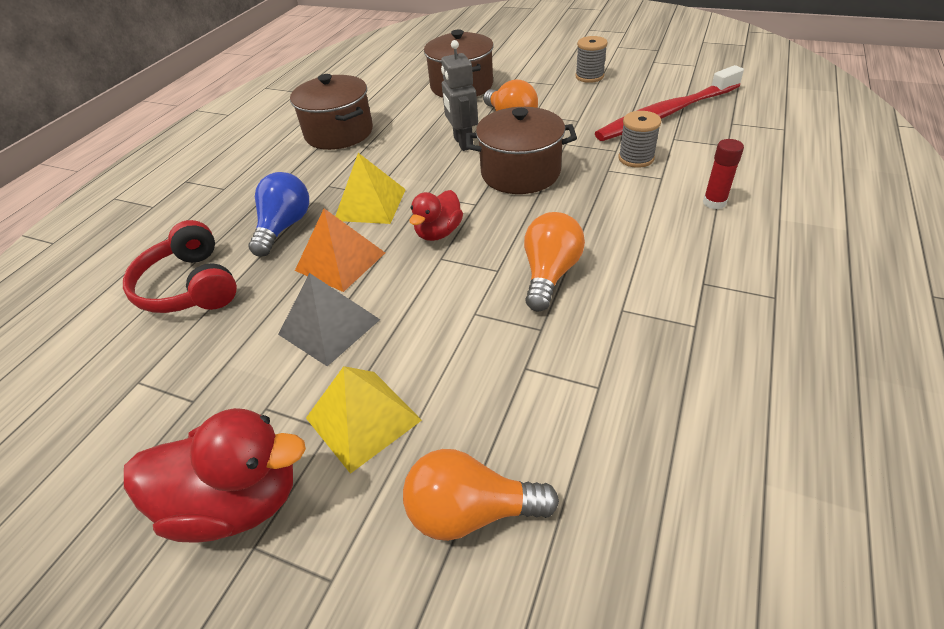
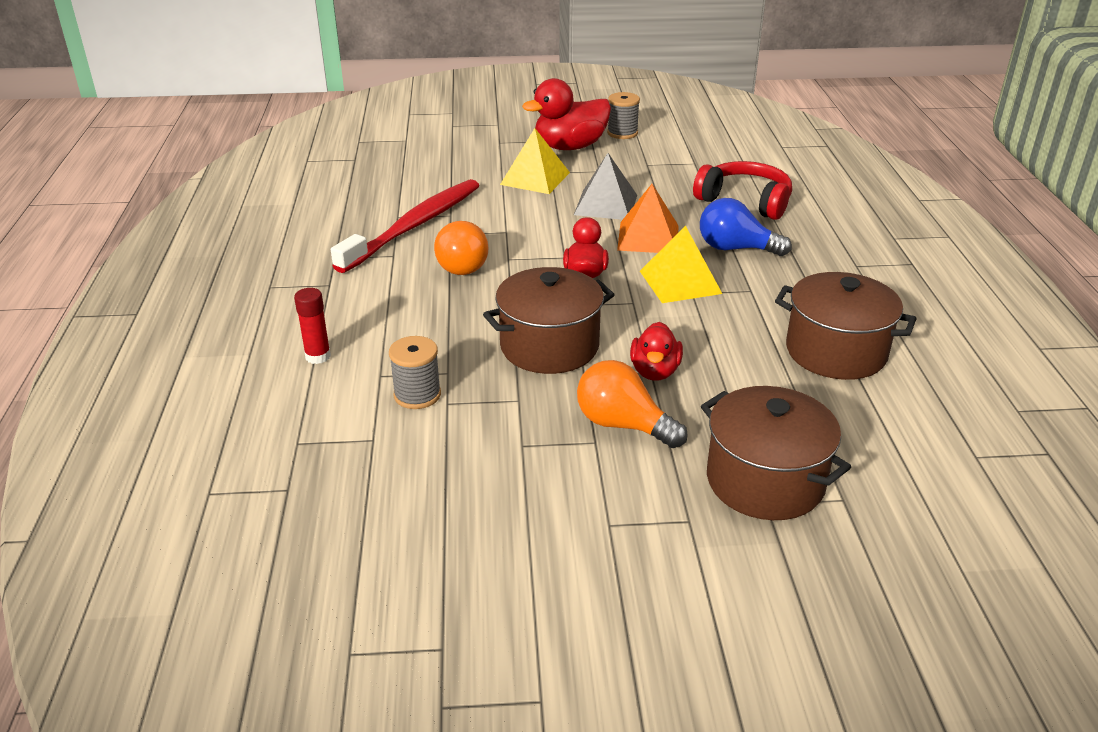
camera: 150 degrees right, 10 degrees down
(284, 227) = (735, 248): blue light bulb -> blue light bulb turned 120 degrees clockwise
(463, 143) = (655, 371): grey robot -> red duck
(471, 511) = (448, 167): orange light bulb -> none
(589, 76) = (554, 561): grey spool -> grey spool (622, 133)
(665, 114) = (391, 485): red toothbrush -> red toothbrush (415, 225)

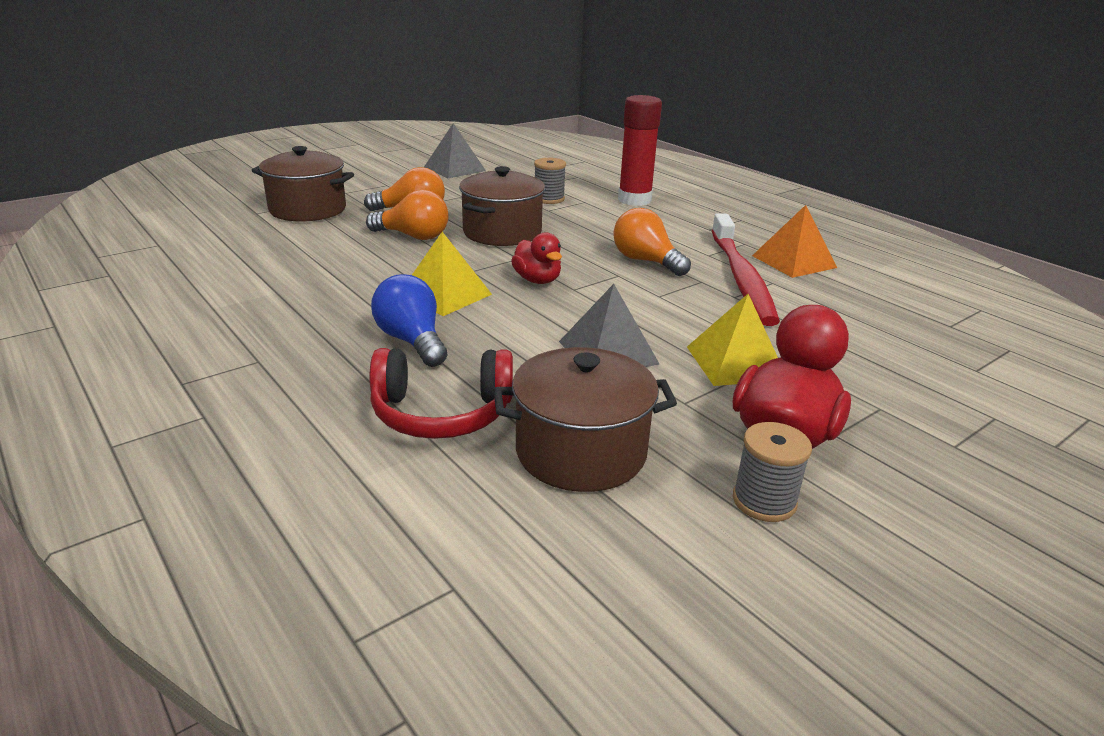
camera: 145 degrees right, 5 degrees down
(318, 356) = (634, 200): red glue stick -> red glue stick, size x1.91
(453, 544) = (454, 169): none -> grey pyramid
(648, 237) = (517, 327): orange pyramid -> orange pyramid (794, 261)
(655, 371) = (413, 236): red duck -> orange light bulb
(735, 248) = (412, 341): blue light bulb -> blue light bulb turned 105 degrees counterclockwise
(835, 352) = (272, 277): brown pot -> brown pot (581, 452)

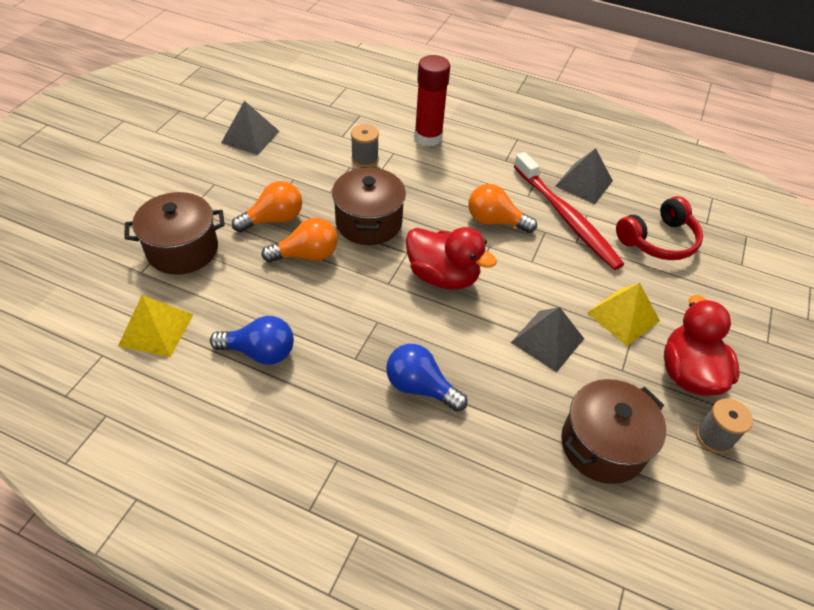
camera: 30 degrees left, 20 degrees up
(287, 277) = (260, 352): none -> blue light bulb
(442, 413) = (501, 451): red headphones -> red headphones (658, 240)
(445, 294) = (395, 322): yellow pyramid -> yellow pyramid (156, 330)
(537, 280) = (443, 276): red duck -> red duck, size x1.67
(794, 261) = (584, 183): orange pyramid -> grey pyramid

